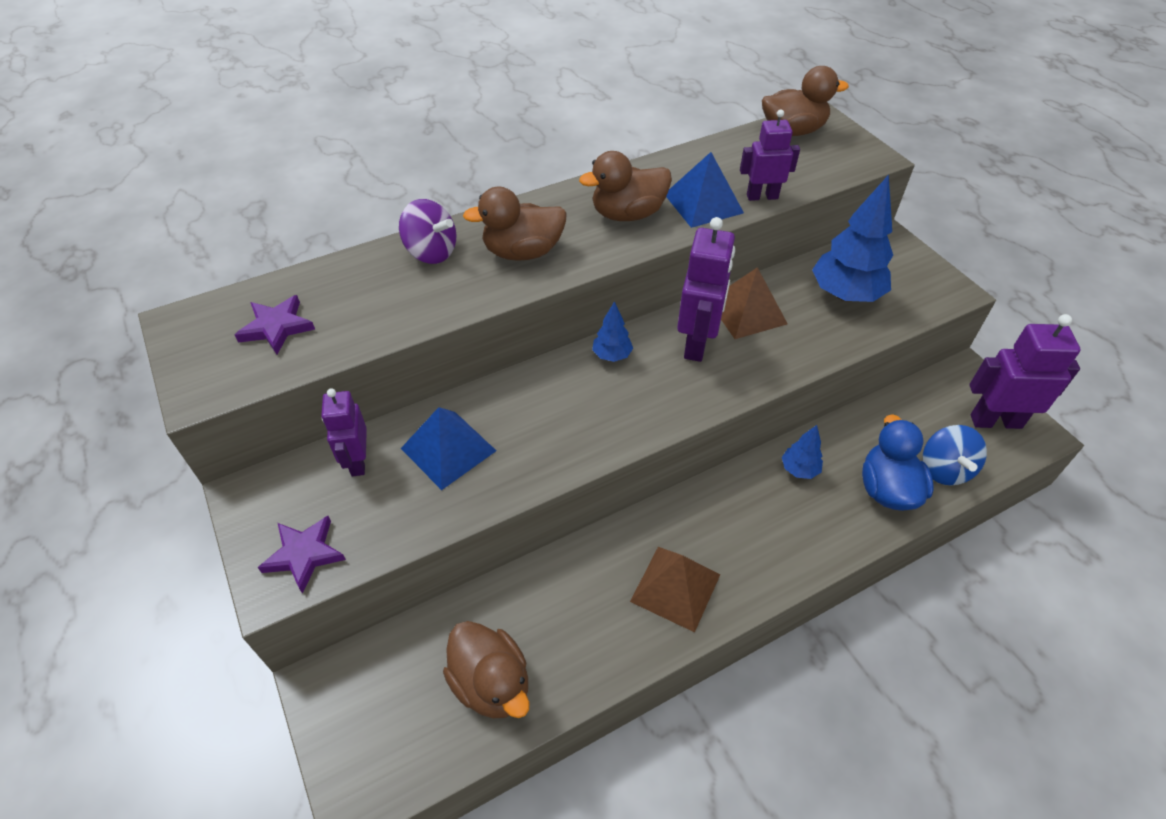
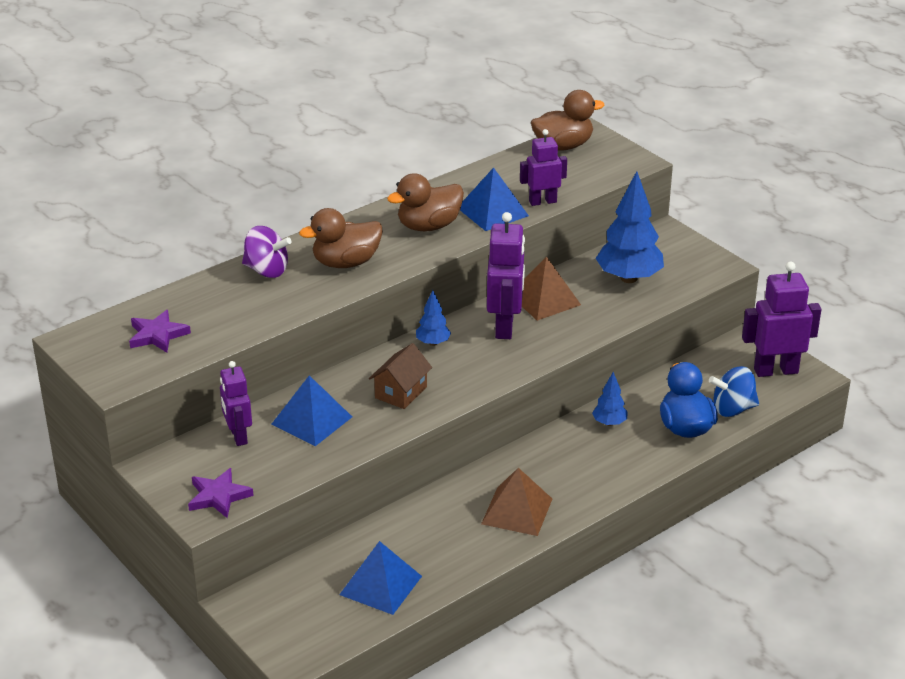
camera: 10 degrees left, 15 degrees down
(491, 683) = (380, 585): brown duck -> blue pyramid
(561, 422) = (401, 392): none -> brown house
(944, 469) = (732, 409): blue spinning top -> blue spinning top turned 90 degrees clockwise

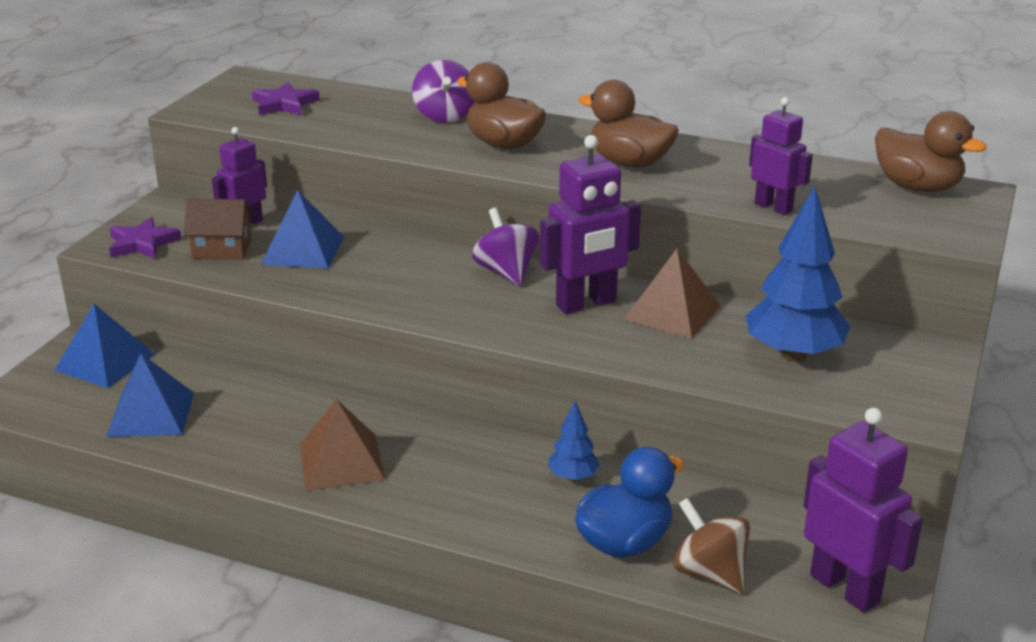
camera: 60 degrees right, 5 degrees down
(401, 392) = (396, 281): brown house -> brown house (222, 249)
(433, 343) = (506, 272): blue tree -> purple spinning top
(492, 211) = (709, 186): blue pyramid -> blue pyramid (105, 362)
(732, 409) = (709, 573): blue spinning top -> brown spinning top

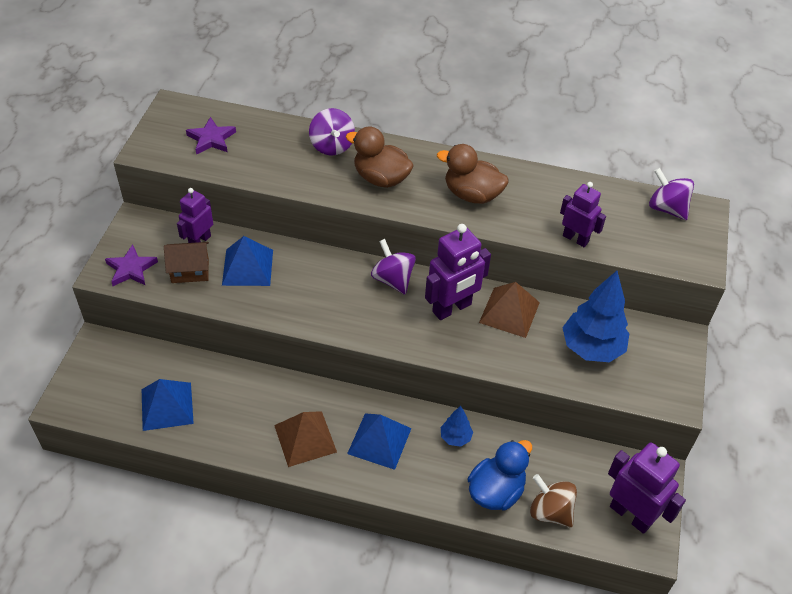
camera: 10 degrees left, 20 degrees up
(105, 362) = (121, 358): blue pyramid -> blue pyramid (379, 440)
(917, 187) = (666, 208): brown duck -> purple spinning top

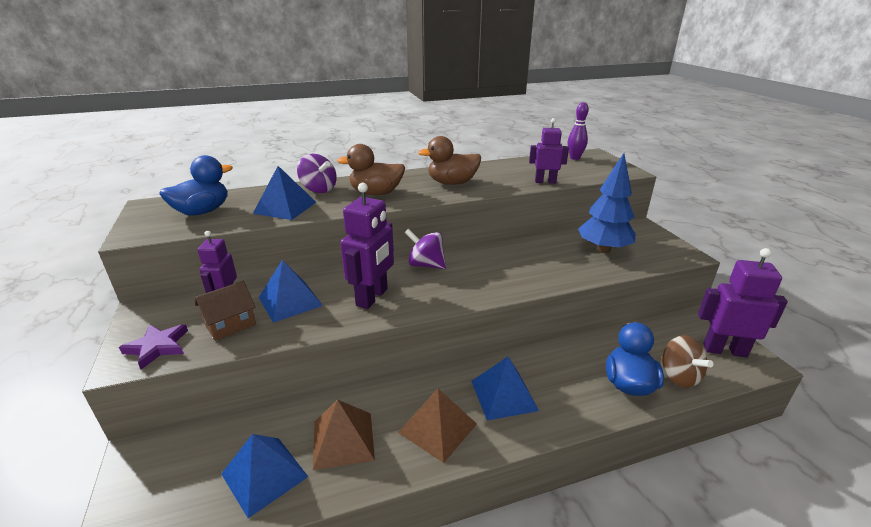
camera: 30 degrees left, 20 degrees down
(211, 139) = (202, 212): purple star -> blue duck
(283, 164) = (285, 207): none -> blue pyramid
(452, 308) = (488, 264): purple robot -> purple robot (372, 297)
(455, 437) = (558, 362): blue tree -> none
(509, 312) = (529, 252): brown pyramid -> brown pyramid (343, 440)
(550, 511) = (678, 376): brown spinning top -> brown spinning top turned 120 degrees counterclockwise
(666, 208) = (574, 158): purple spinning top -> purple bowling pin

